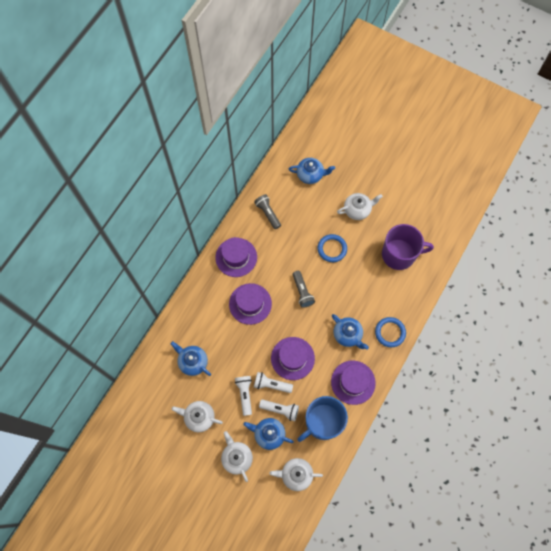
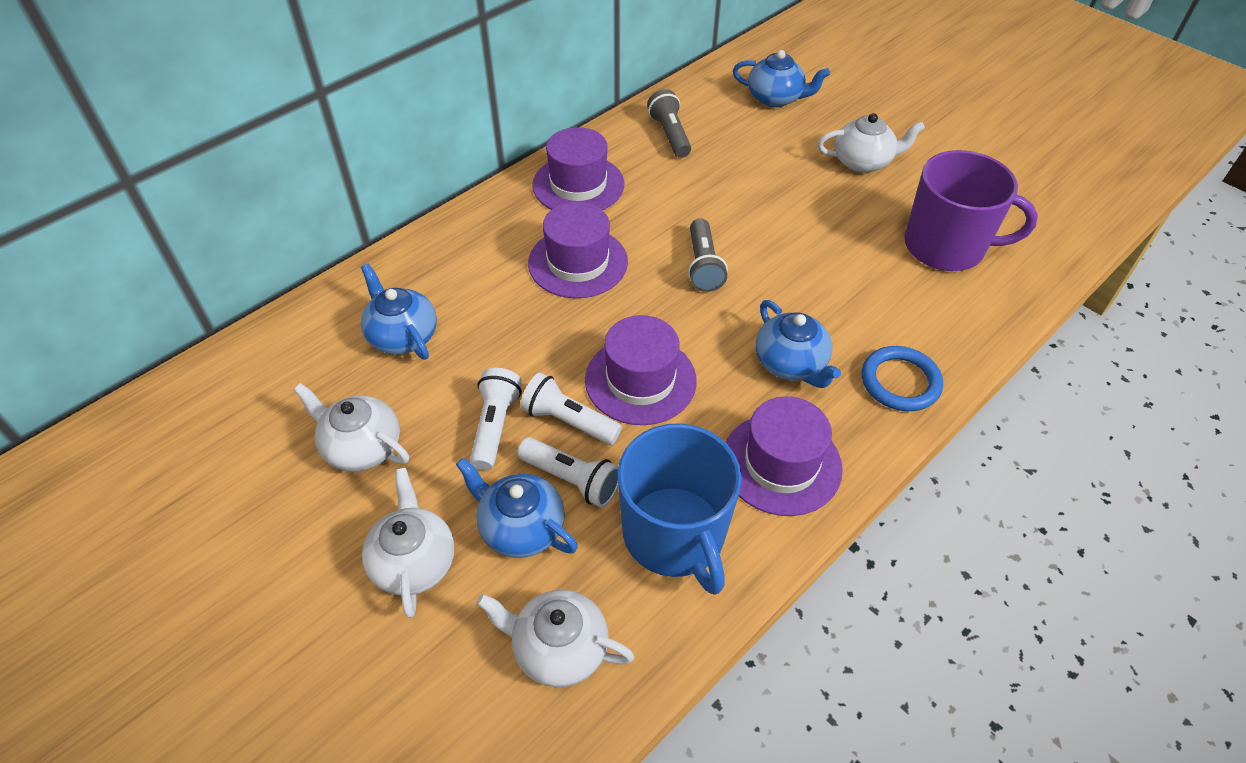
camera: 15 degrees right, 20 degrees down
(322, 422) = (675, 535): blue mug -> blue mug turned 90 degrees counterclockwise
(332, 249) = (791, 210): blue ring -> none

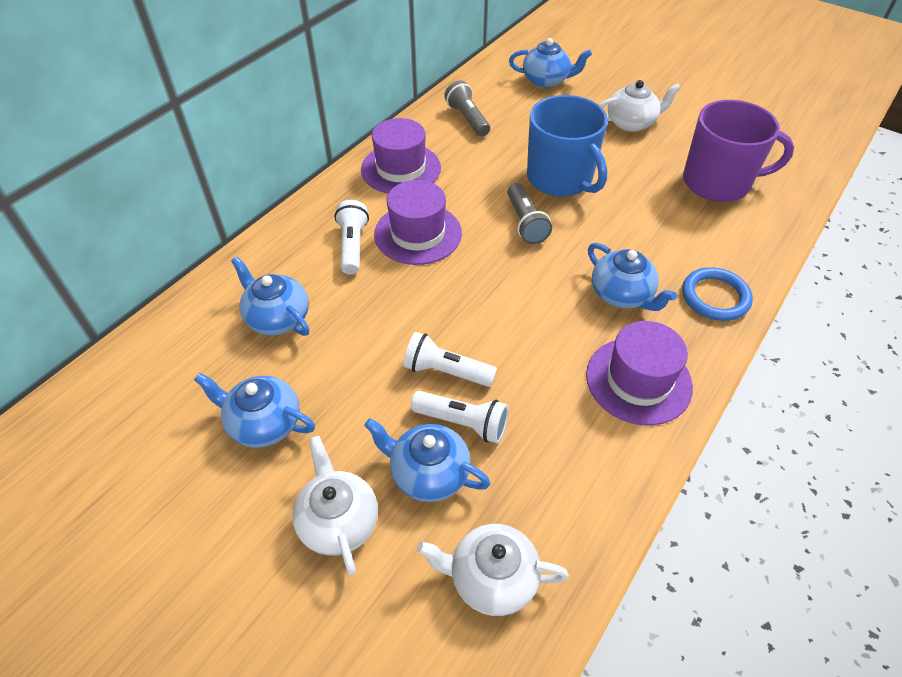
camera: 10 degrees left, 0 degrees up
(361, 447) = (263, 423): white teapot -> blue teapot
(495, 426) = (382, 385): white flashlight -> white flashlight (352, 246)
(640, 380) = (499, 326): purple hat -> none
(675, 535) = (566, 457): blue mug -> blue mug (560, 179)

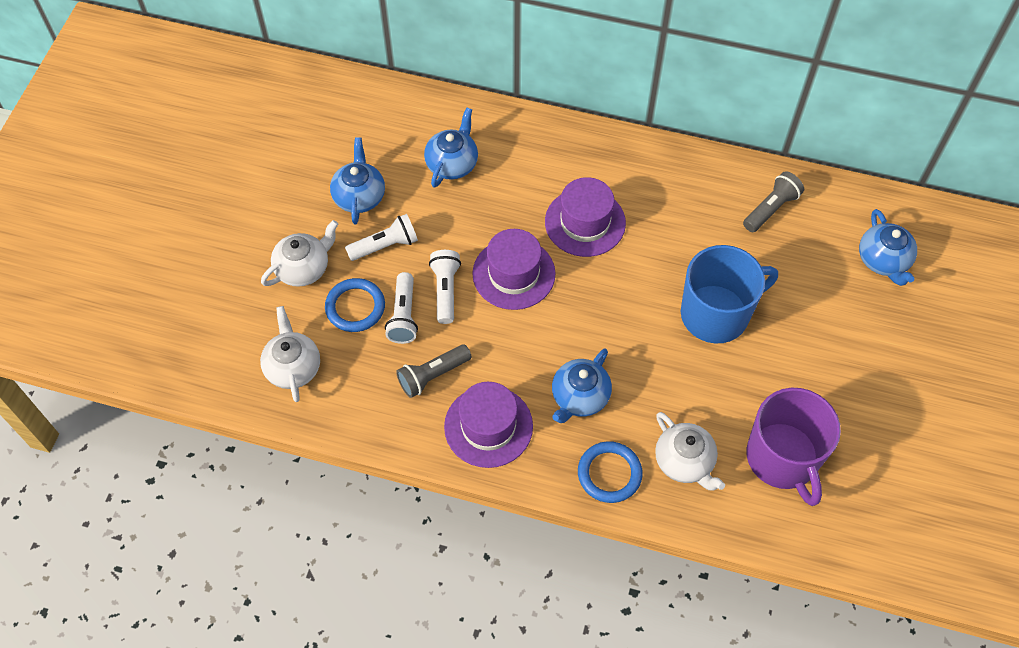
camera: 70 degrees right, 10 degrees up
(352, 246) = (549, 181): white flashlight -> white flashlight (385, 246)
(401, 169) = (664, 180): purple hat -> purple hat (513, 274)
(428, 473) = (355, 307): blue teapot -> blue ring
(525, 223) = (637, 300): grey flashlight -> grey flashlight (432, 375)
(560, 179) = (716, 314): blue mug -> blue mug turned 150 degrees counterclockwise
(631, 123) = (847, 360): white teapot -> white teapot (685, 462)

